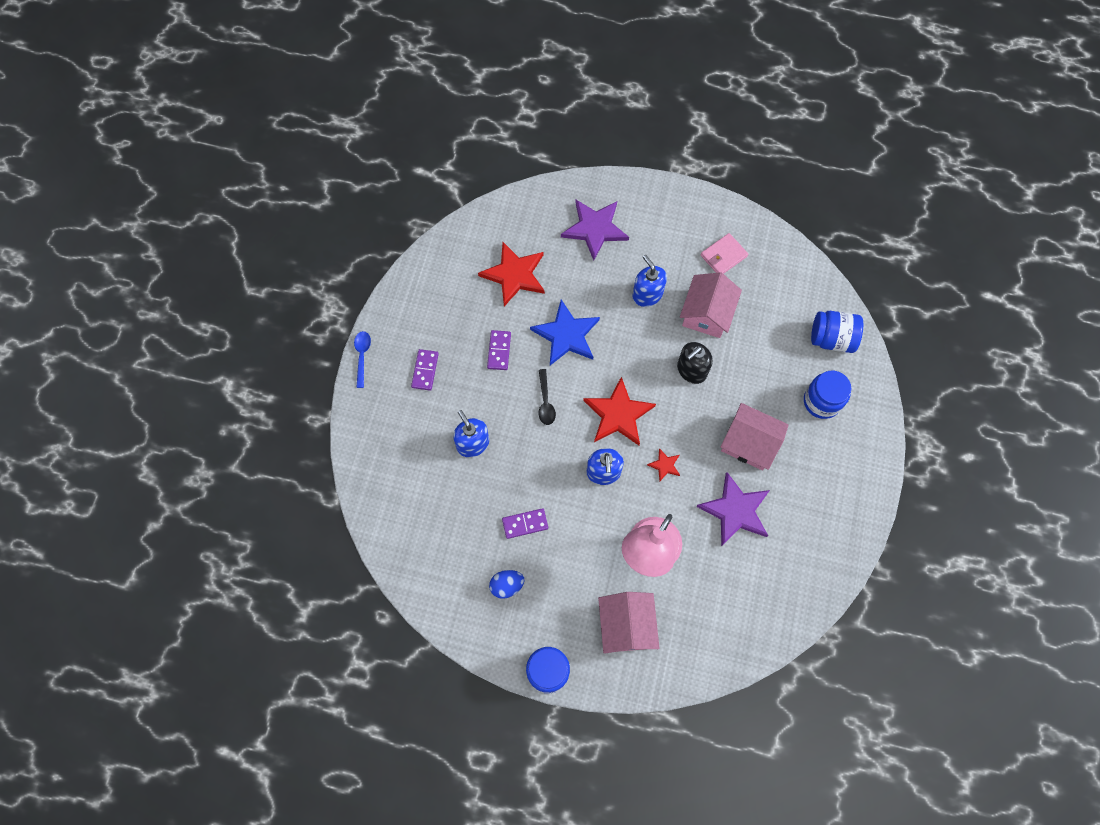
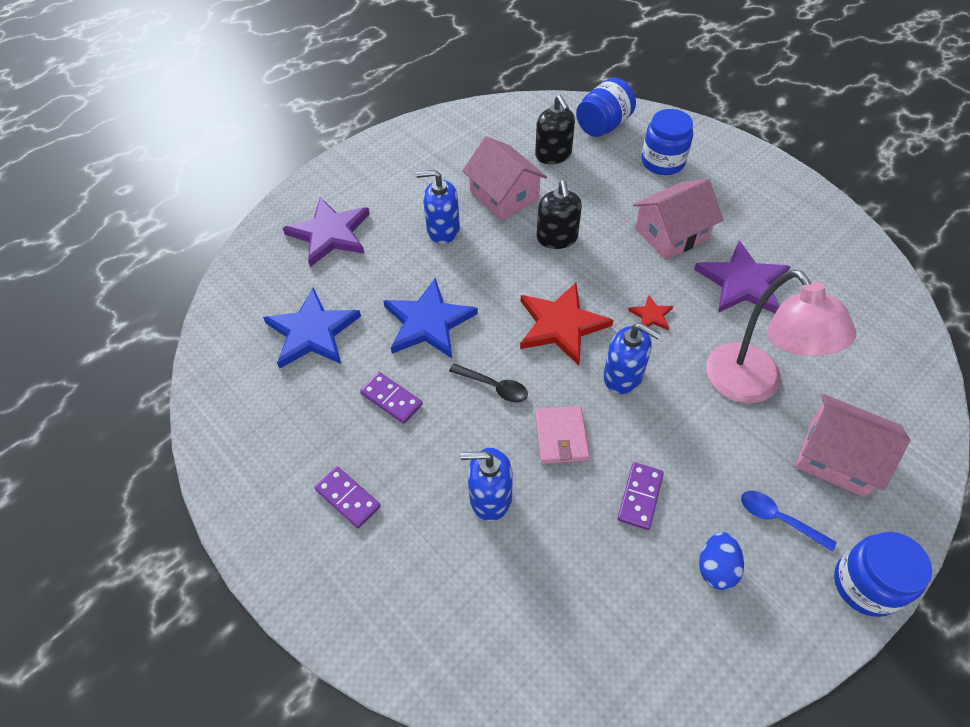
camera: 55 degrees left, 15 degrees down
(362, 356) = (261, 568): blue spoon -> blue spoon (779, 519)
(514, 275) = (312, 332): red star -> blue star
(723, 256) = (454, 154): pink wallet -> pink wallet (561, 437)
(773, 322) = (553, 155): none -> black soap dispenser

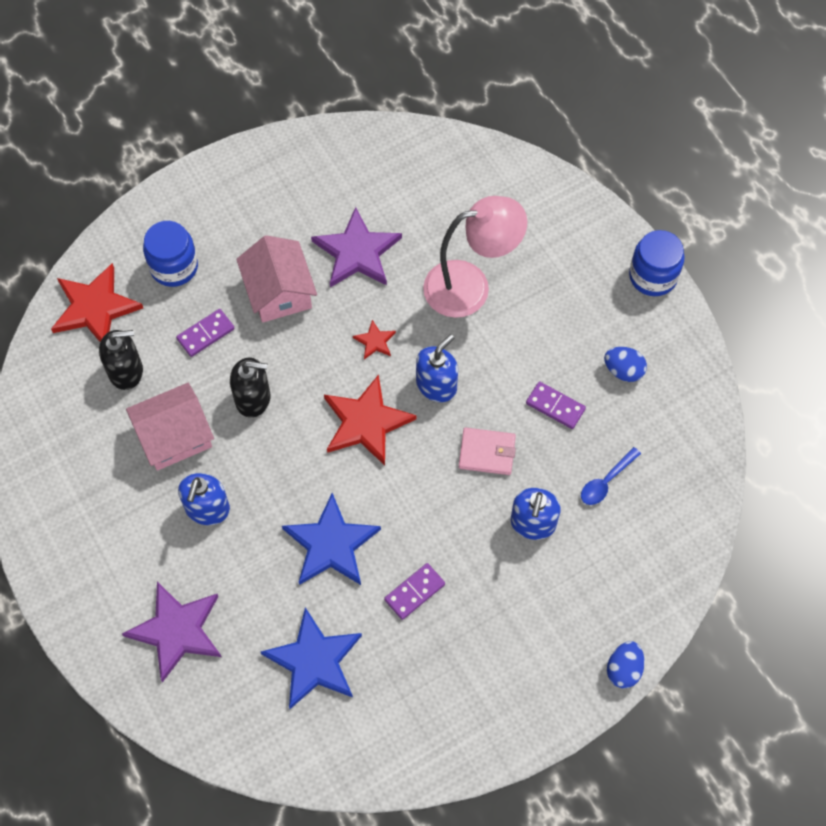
camera: 80 degrees left, 10 degrees up
(329, 629) = (623, 669): none -> blue egg
(348, 498) = (510, 643): purple domino -> purple domino (205, 334)
(493, 386) = (421, 498): black spoon -> none
(603, 125) = (95, 307): blue jar -> red star
(779, 519) = (593, 313): blue spoon -> blue spoon (606, 481)
(837, 457) = (550, 251): pink house -> none

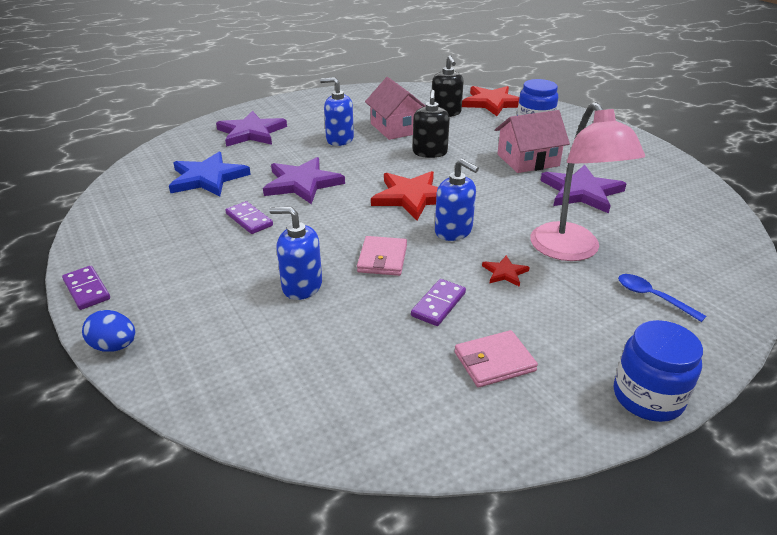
camera: 90 degrees right, 30 degrees down
(205, 334) = (481, 135): purple domino -> purple domino (87, 290)
(331, 544) = (302, 183): blue star -> purple star
(375, 341) = (492, 200): red star -> red star (504, 273)
(606, 481) = (344, 341): blue spoon -> blue spoon (652, 297)
(623, 370) = (494, 361): blue egg -> pink wallet

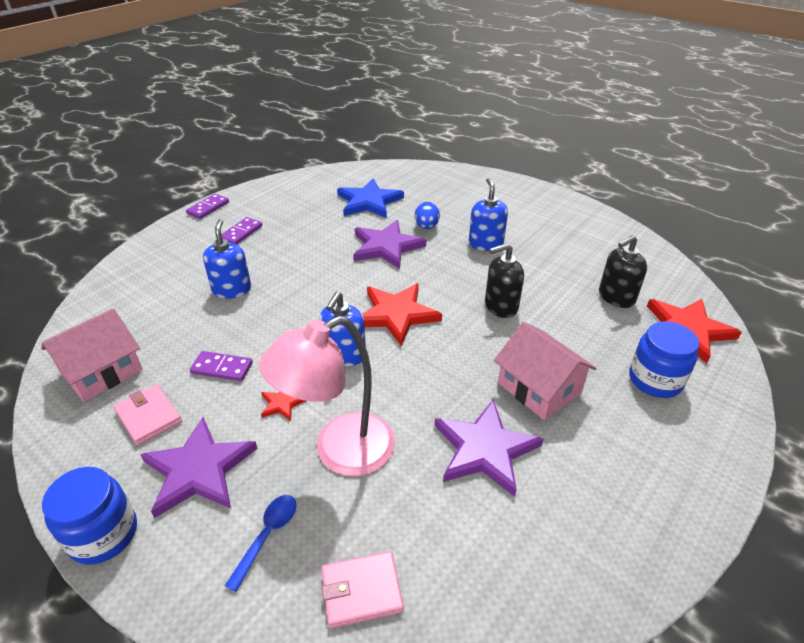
camera: 70 degrees right, 5 degrees up
(114, 346) = (154, 238): blue egg -> blue egg (426, 227)
(249, 220) = (315, 239): purple domino -> purple domino (241, 233)
(251, 132) = (462, 195): purple star -> purple star (199, 470)
(382, 259) = (282, 321): pink wallet -> pink wallet (361, 591)
(397, 128) = (542, 271): pink house -> pink house (102, 371)

